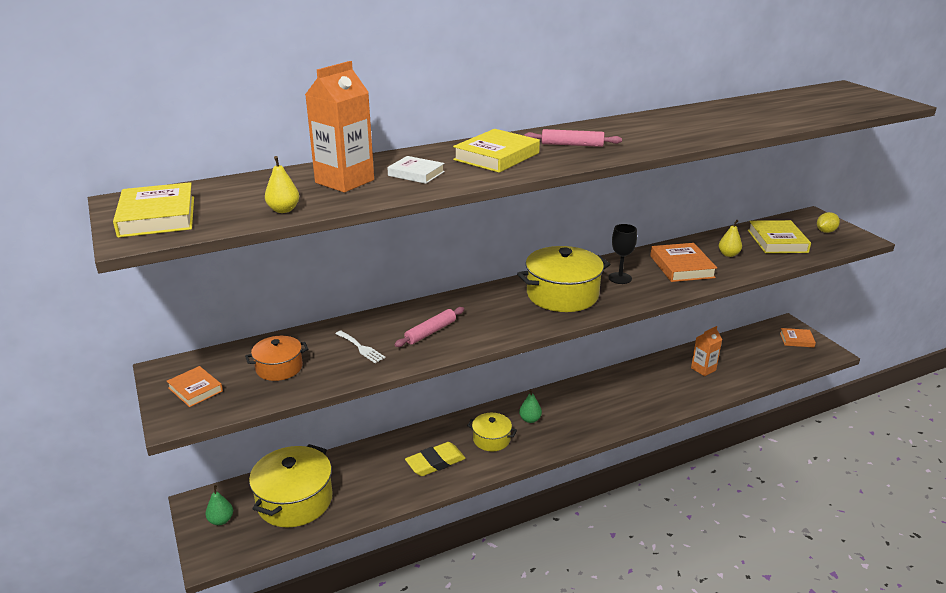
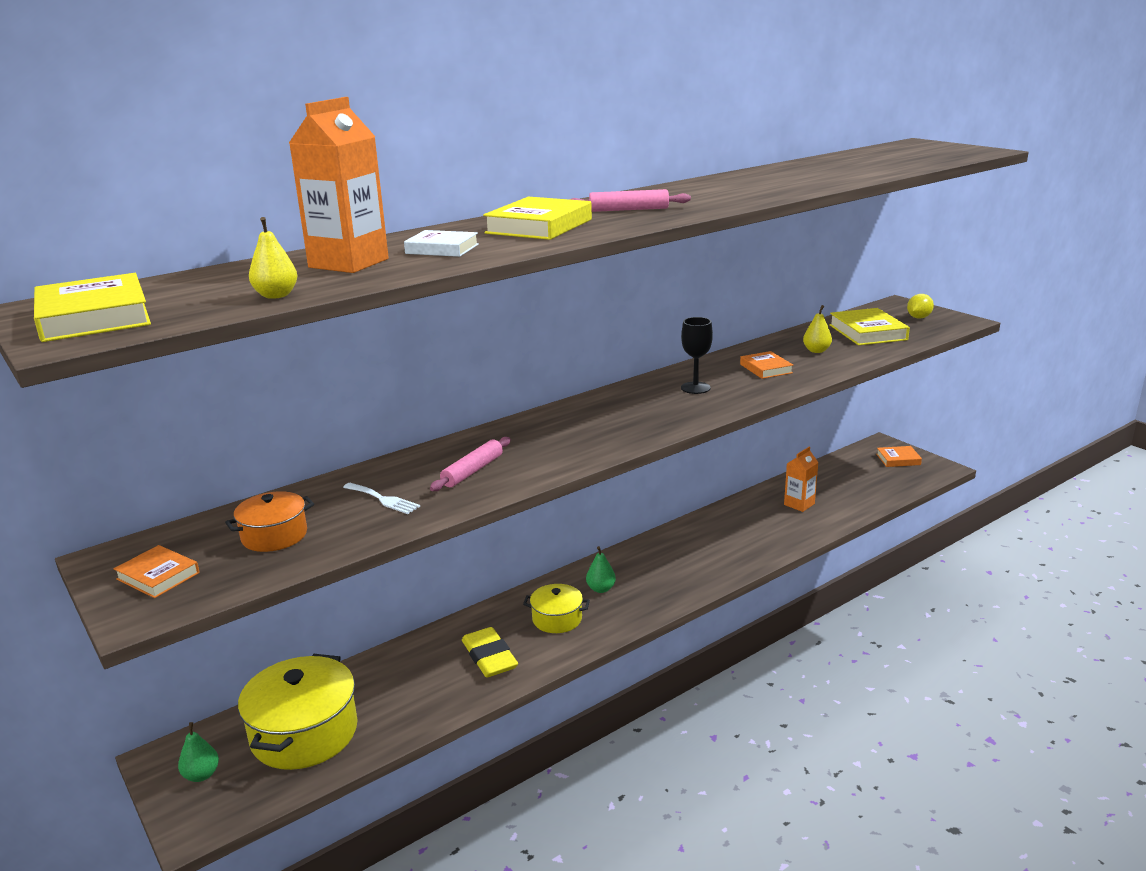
camera: 10 degrees left, 5 degrees down
(435, 462) = (489, 657): yellow eraser -> yellow eraser turned 75 degrees counterclockwise
(562, 295) = (630, 412): yellow pot -> none
(681, 267) = (766, 368): orange book -> orange book, size x0.61

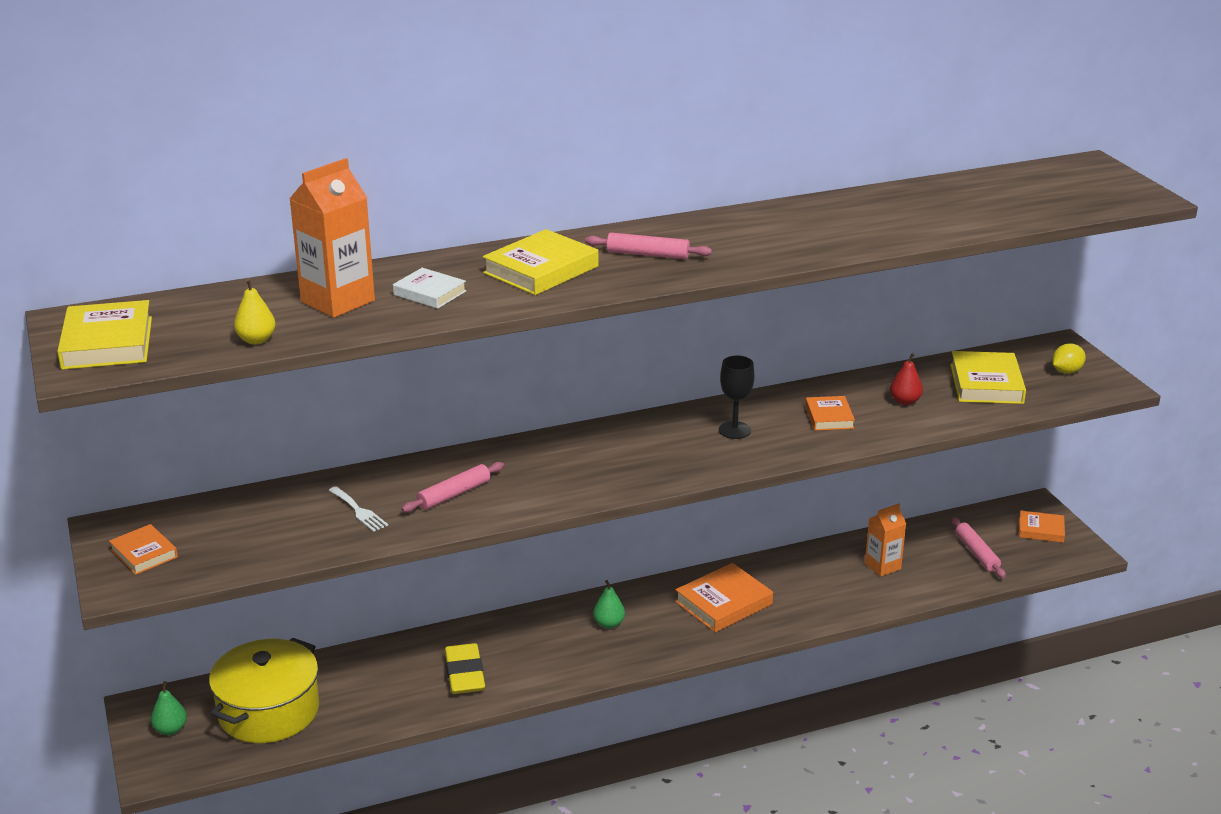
camera: 15 degrees right, 5 degrees up
(274, 536) = (250, 531): orange pot -> none
(557, 619) = (548, 648): yellow pot -> none
(689, 554) = (723, 603): none -> orange book
(816, 351) = (905, 401): yellow pear -> red pear
(863, 483) = (976, 553): none -> pink rolling pin

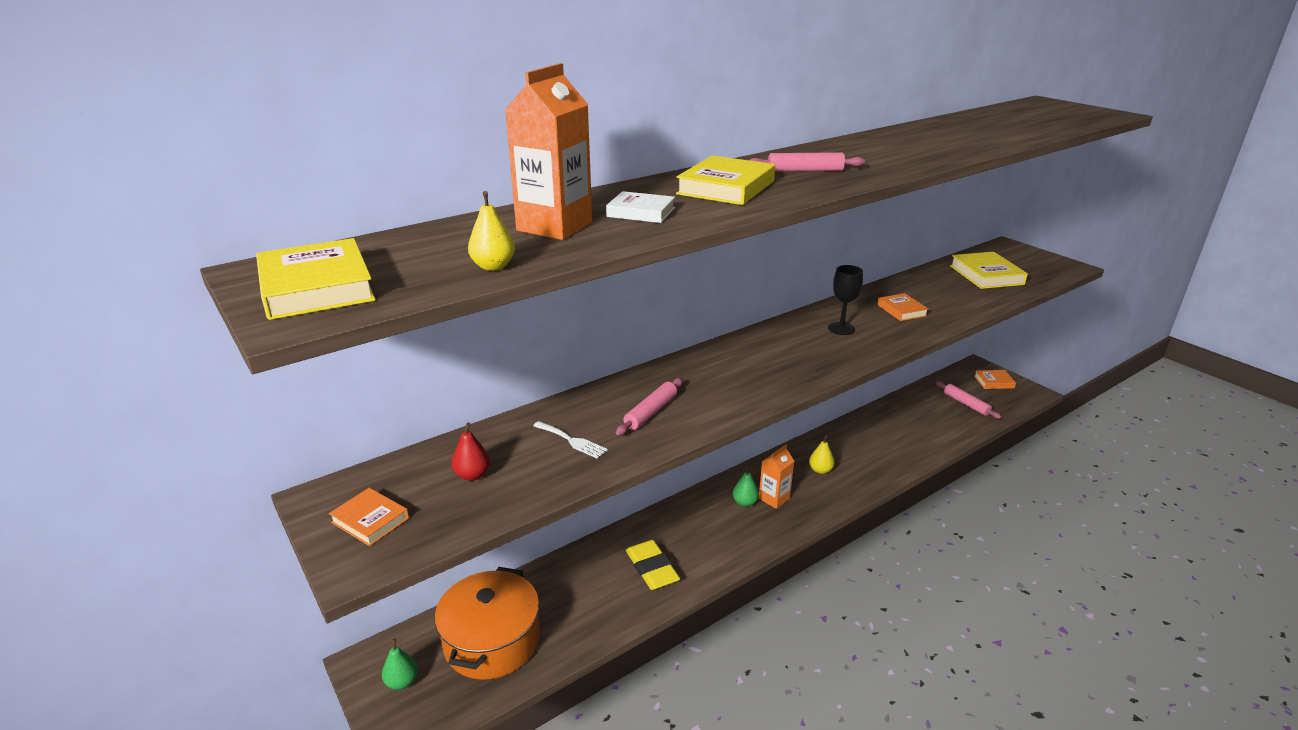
camera: 15 degrees left, 0 degrees up
(268, 711) = (492, 641): yellow pot -> orange pot
(723, 603) = (820, 470): orange book -> yellow pear
(882, 566) = (912, 423): orange carton -> orange carton (774, 498)
(905, 401) = (944, 293): red pear -> red pear (472, 475)
(1066, 371) = (1029, 261): yellow lemon -> none

